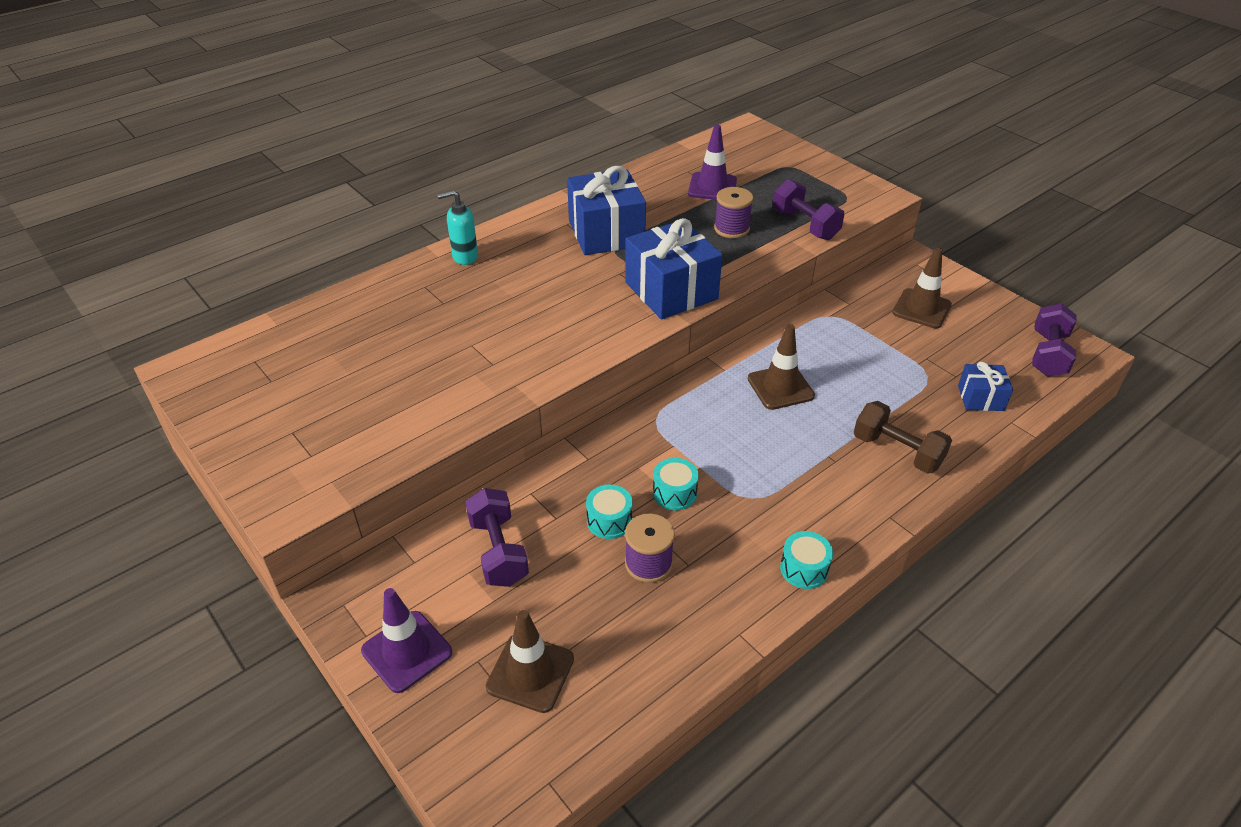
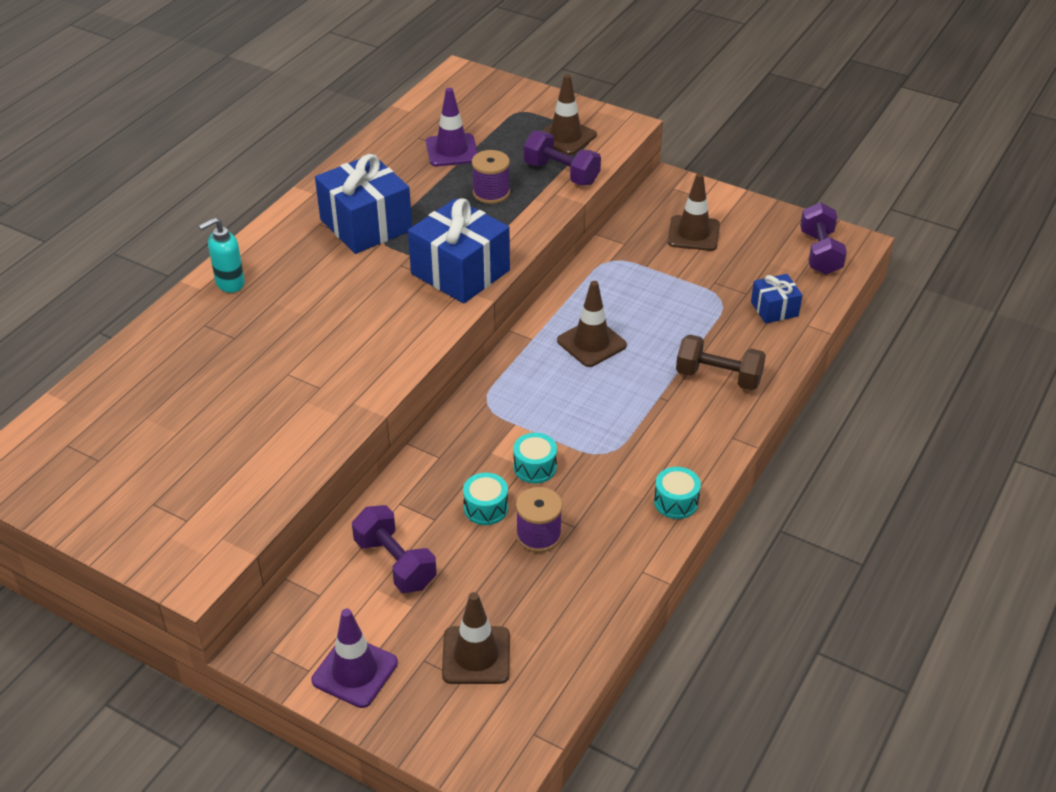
camera: 20 degrees left, 0 degrees up
(822, 195) = (565, 137): none -> brown traffic cone

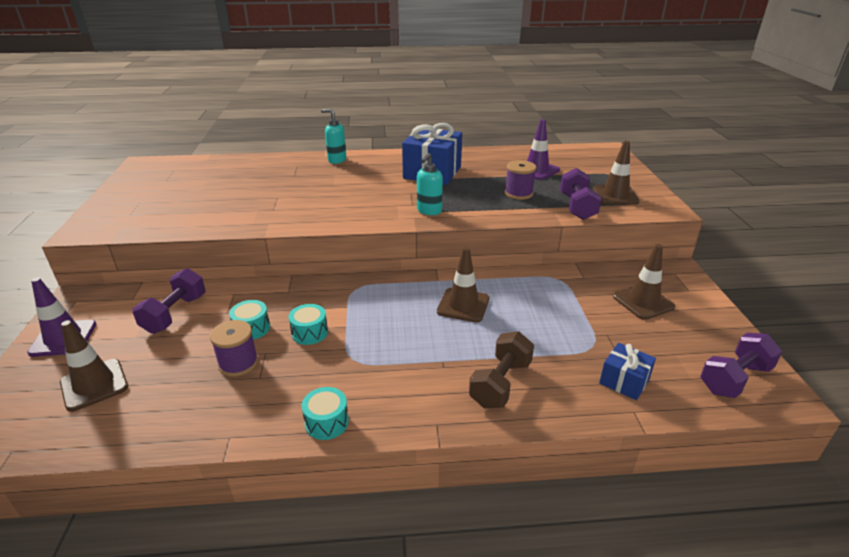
camera: 55 degrees right, 10 degrees down
(460, 272) = (429, 211): blue gift -> turquoise soap dispenser
(718, 377) = (500, 384): brown dumbbell -> brown dumbbell turned 45 degrees clockwise

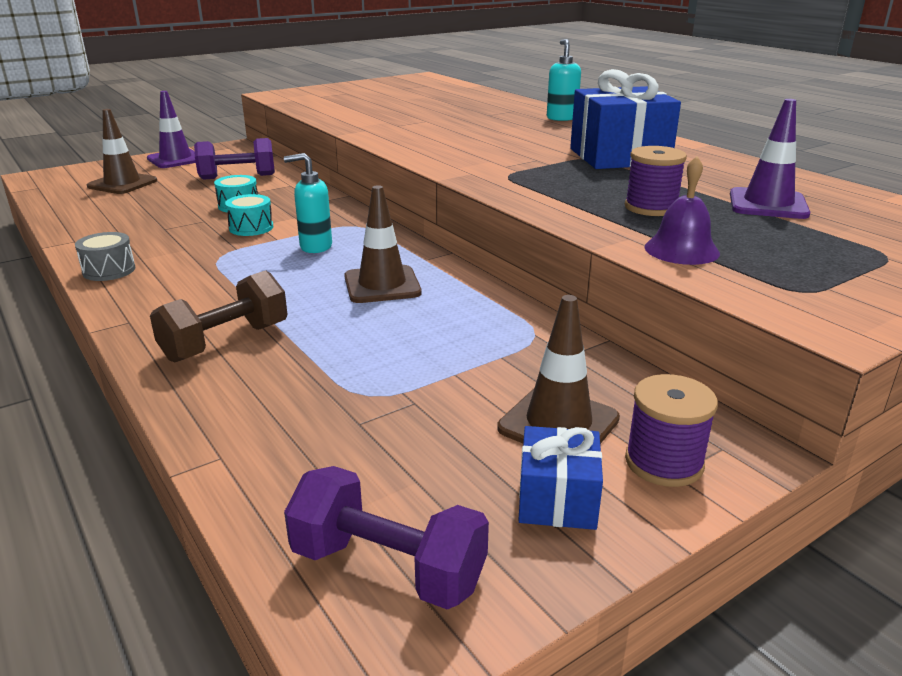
camera: 60 degrees right, 5 degrees down
(238, 363) = (180, 216): purple spool -> purple spool (664, 462)
(326, 422) = (109, 270): turquoise drum -> grey drum
(429, 211) = (500, 175): turquoise soap dispenser -> turquoise soap dispenser (315, 247)
(500, 384) = (226, 342): brown dumbbell -> brown dumbbell turned 45 degrees counterclockwise
(577, 207) = (681, 250): purple dumbbell -> purple bell
(615, 195) = (796, 271): brown traffic cone -> none
(624, 381) = (293, 436): blue gift -> blue gift (557, 499)

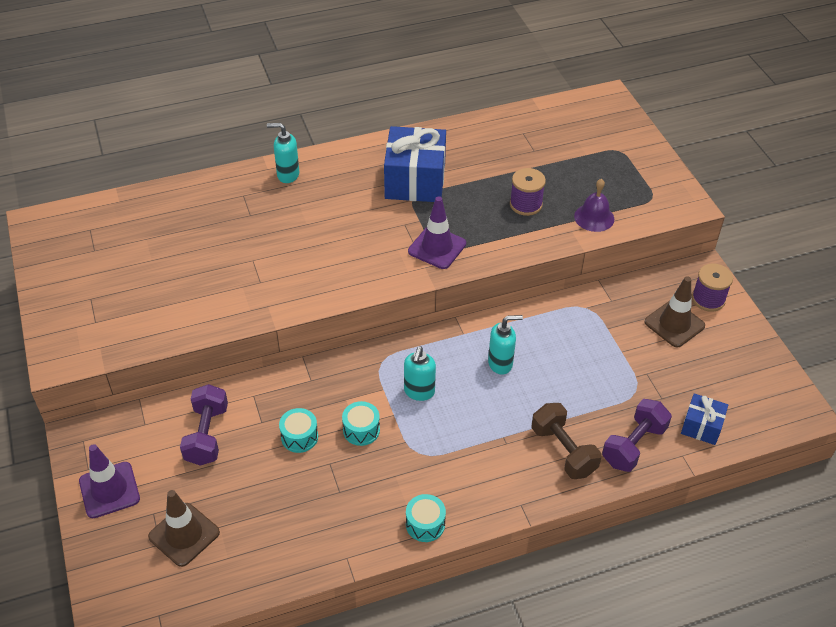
camera: 75 degrees left, 20 degrees up
(109, 270) = (425, 524): grey drum -> turquoise drum
(382, 285) = (500, 363): brown traffic cone -> turquoise soap dispenser
(388, 568) = (762, 402): purple dumbbell -> purple dumbbell (633, 445)
(557, 499) = (728, 341): blue gift -> blue gift (701, 427)
(768, 204) = (535, 156): purple traffic cone -> purple traffic cone (437, 247)

